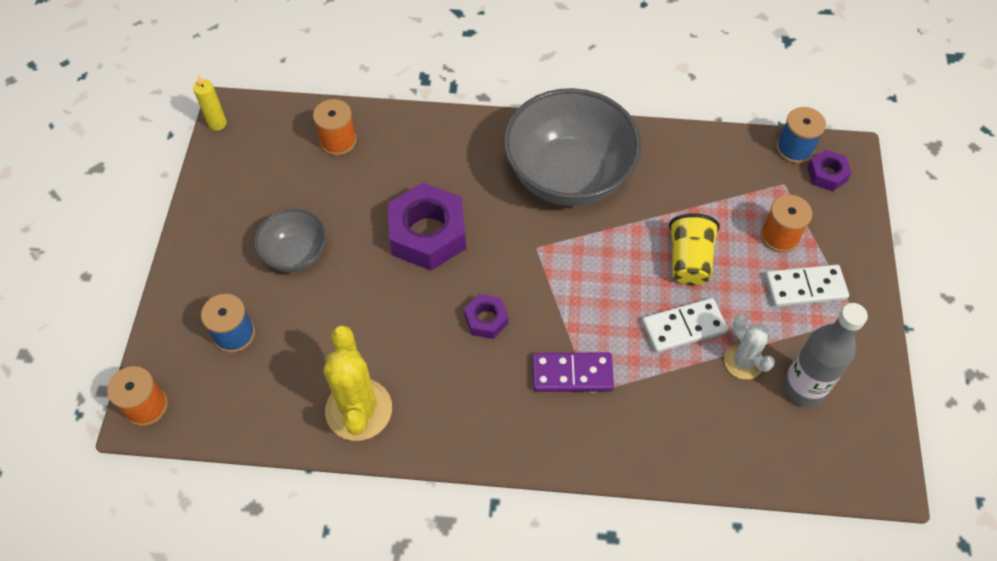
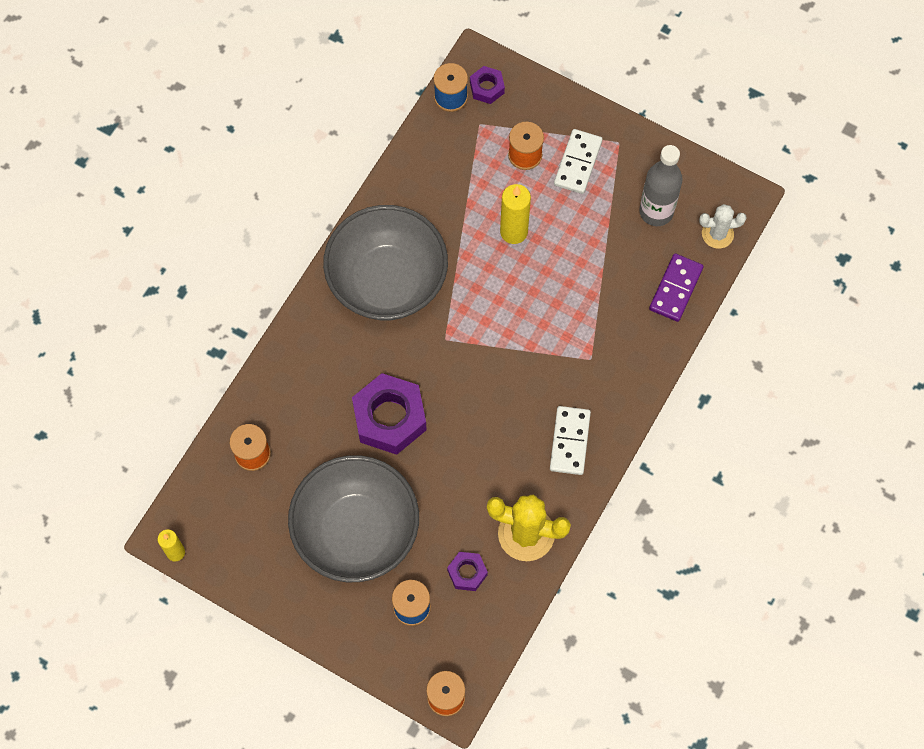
camera: 65 degrees left, 10 degrees up
(296, 254) = (356, 531): grey bowl -> grey bowl, size x1.97
(486, 319) = (493, 406): purple nut -> purple nut (467, 573)
(572, 374) = (569, 365): purple domino -> purple domino (675, 289)
(683, 327) = (569, 266): white domino -> white domino (570, 441)
(689, 260) = (514, 232): yellow cup -> yellow candle
(743, 362) = (617, 240): white cactus -> white cactus (717, 234)

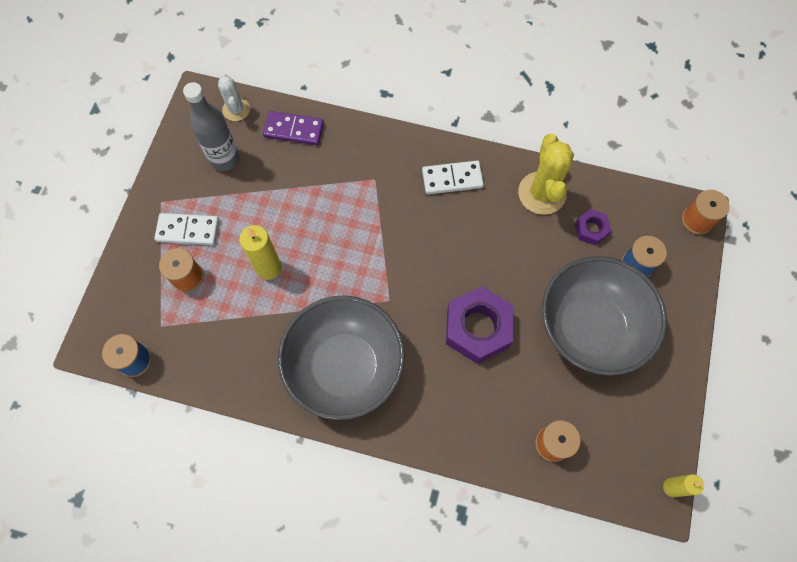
camera: 105 degrees left, 0 degrees up
(487, 88) = (120, 328): purple nut -> none

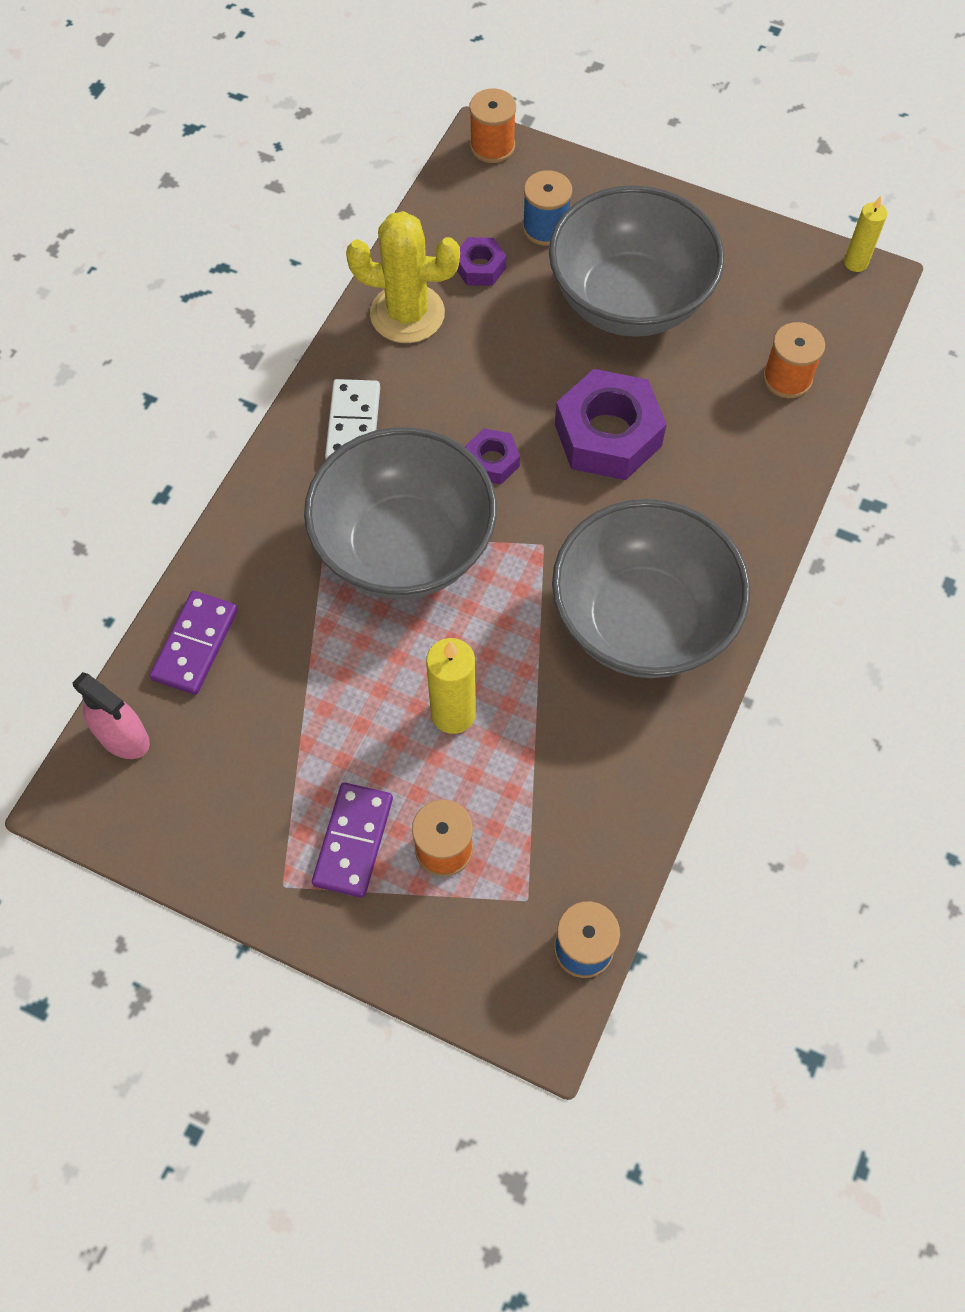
camera: 80 degrees left, 5 degrees down
(188, 230) = (353, 841): white domino -> purple domino
(224, 158) = (222, 766): grey bottle -> none
(236, 109) = (123, 737): white cactus -> pink spray bottle
(373, 222) = (404, 547): none -> grey bowl
(442, 261) = (492, 461): none -> purple nut

